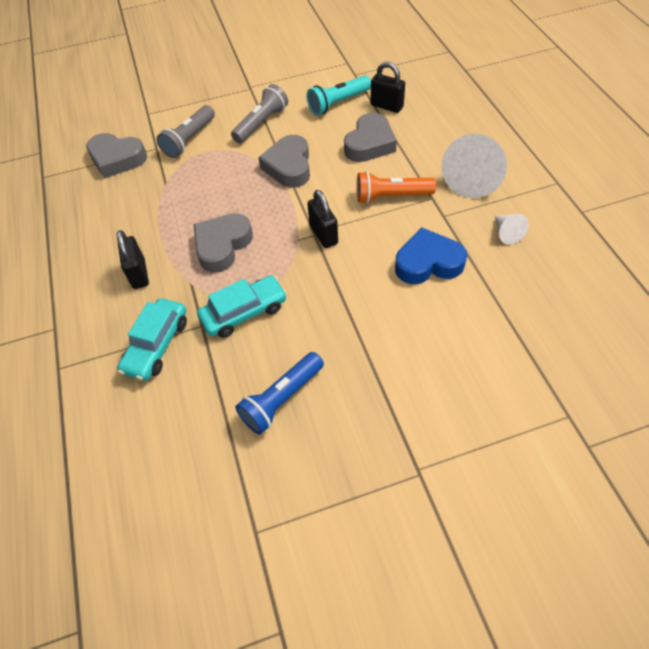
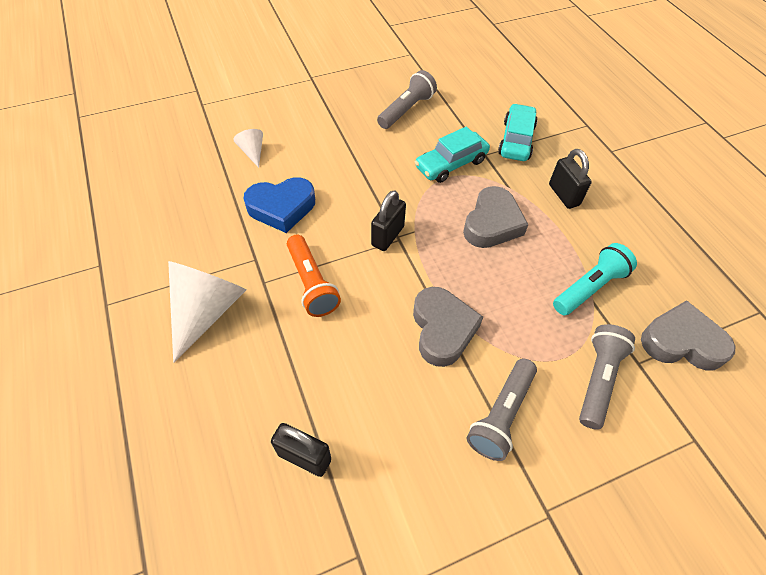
camera: 170 degrees right, 0 degrees up
(281, 399) = (406, 110): blue flashlight -> grey flashlight
(323, 234) = (387, 236): black padlock -> black padlock turned 60 degrees clockwise
(338, 103) = (385, 466): turquoise flashlight -> turquoise flashlight (589, 287)
(369, 144) = (334, 371): grey heart -> none
(391, 196) = (311, 283): orange flashlight -> orange flashlight turned 75 degrees clockwise
(506, 233) = (193, 238): white cone -> white cone (253, 152)

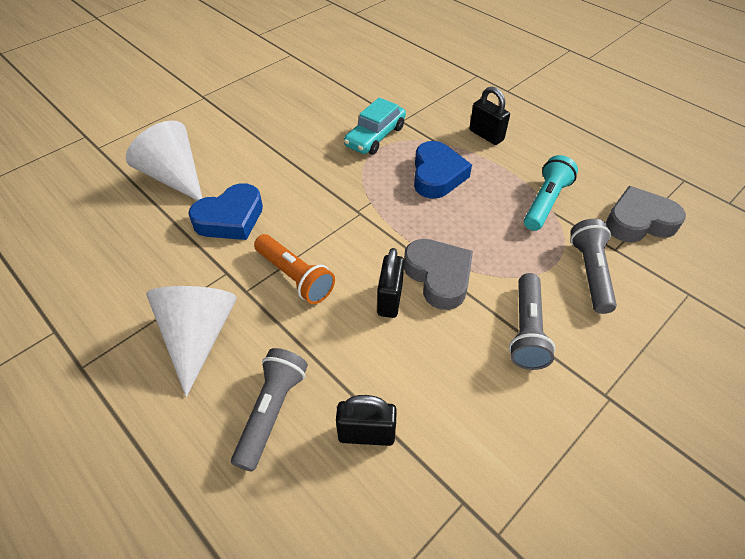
camera: 20 degrees left, 5 degrees down
(253, 152) = (175, 177): white cone -> white cone, size x2.08
(387, 236) = (347, 213): black padlock -> black padlock (390, 299)
(406, 110) = (311, 102): grey flashlight -> grey flashlight (272, 412)
(492, 223) = (437, 175): grey heart -> blue heart
(516, 140) = (423, 102): turquoise car -> none

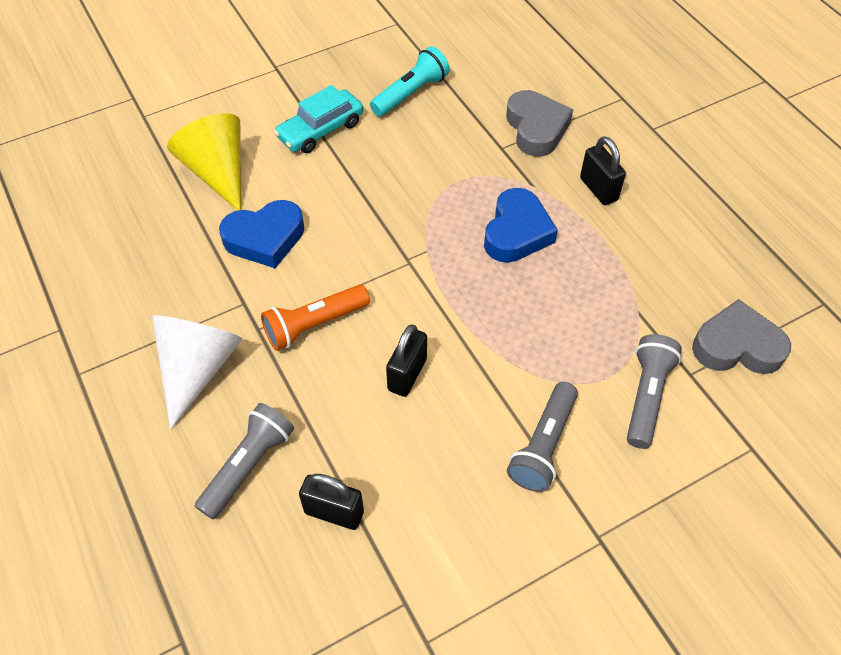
camera: 15 degrees right, 5 degrees up
(175, 177) = (218, 172): white cone -> yellow cone
(295, 277) = (314, 324): orange flashlight -> orange flashlight turned 90 degrees clockwise
(375, 136) = (461, 164): turquoise car -> turquoise car (320, 130)
(438, 277) = (470, 360): grey heart -> grey heart (536, 128)
(545, 202) = (633, 296): turquoise flashlight -> turquoise flashlight (411, 93)

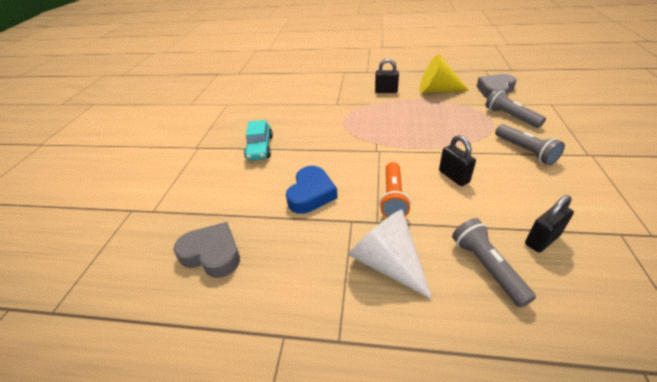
camera: 50 degrees left, 15 degrees down
(218, 172) = (240, 195): yellow cone -> yellow cone (437, 90)
(411, 93) = (274, 115): turquoise flashlight -> none
(517, 232) = (390, 116): blue heart -> none
(536, 128) = (336, 93): grey heart -> grey heart (212, 254)

